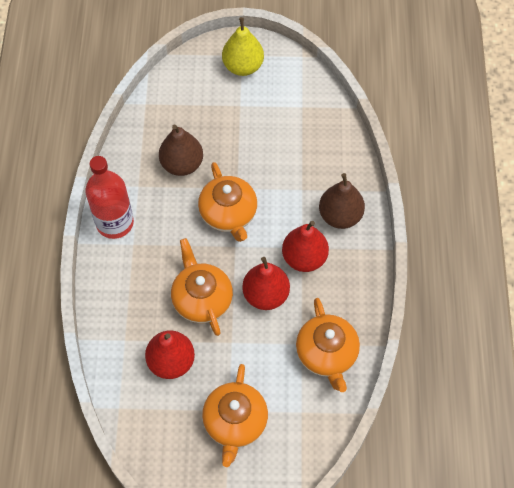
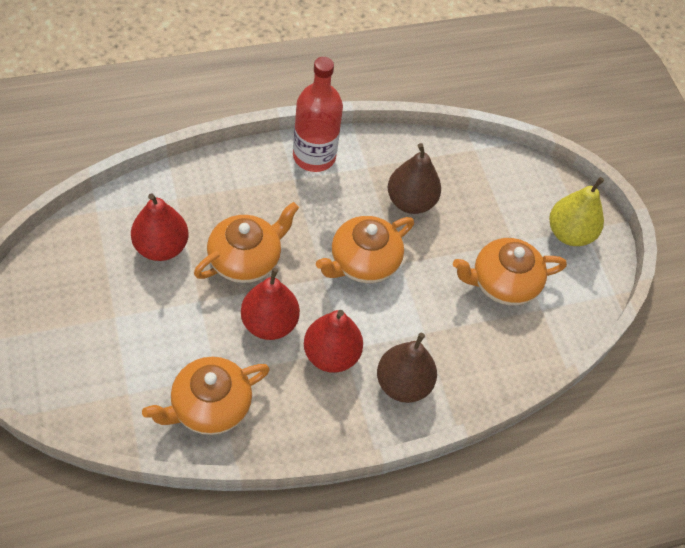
camera: 65 degrees right, 5 degrees down
(235, 422) = (101, 326): orange teapot -> orange teapot (503, 283)

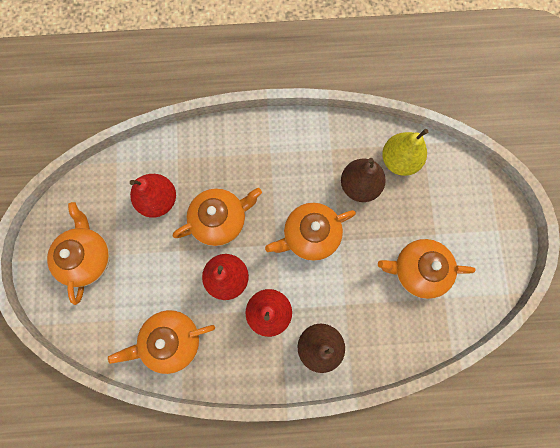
camera: 20 degrees right, 20 degrees up
(77, 324) = (87, 257): none -> orange teapot
(314, 156) = (290, 134): red bottle -> none
(569, 233) = (484, 232): yellow pear -> yellow pear (399, 160)

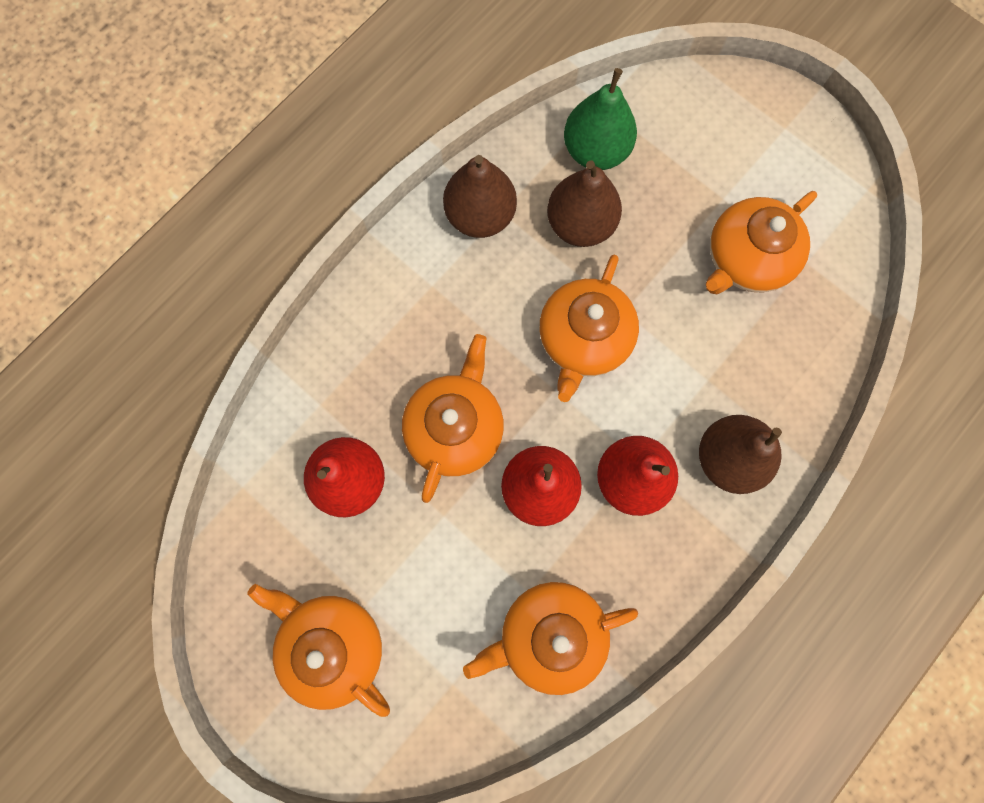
camera: 45 degrees left, 0 degrees up
(171, 340) = (549, 634): orange teapot -> orange teapot turned 45 degrees clockwise
(320, 142) = (480, 215): none -> brown pear
(399, 160) = (595, 150): yellow pear -> green pear

